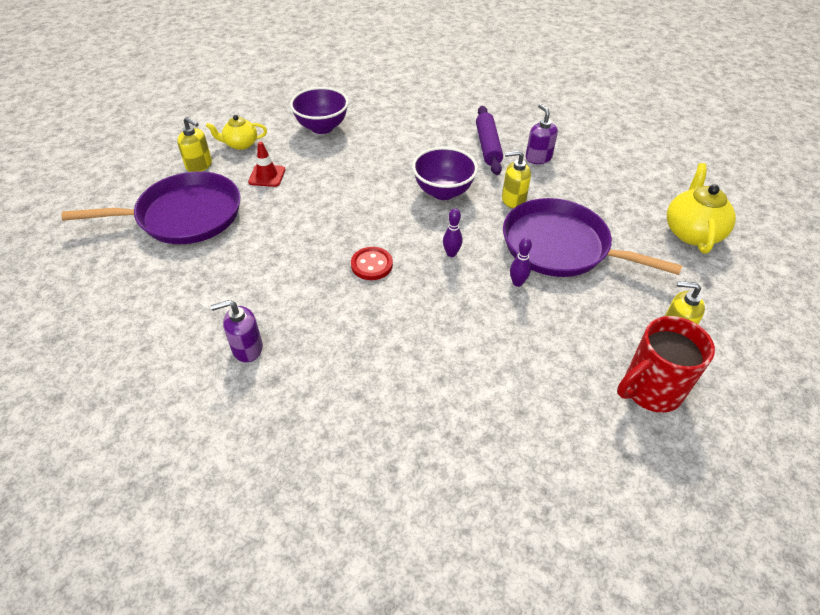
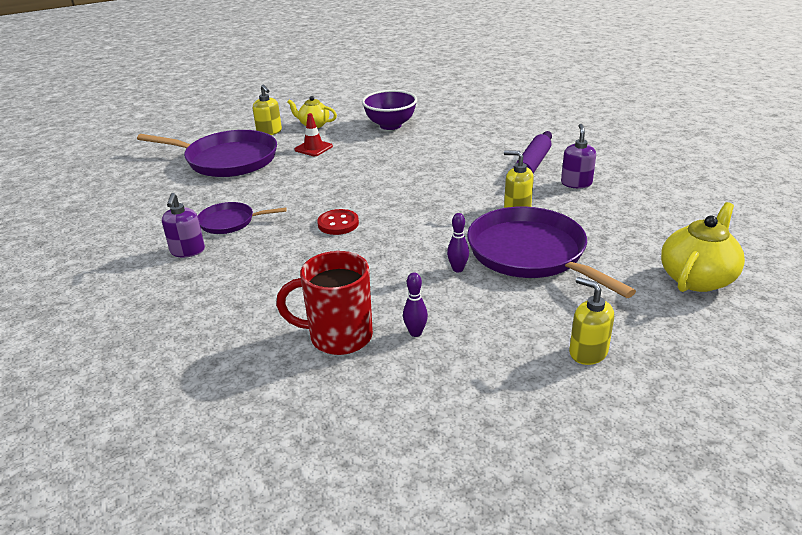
camera: 30 degrees right, 15 degrees down
(247, 348) = (187, 251): purple soap dispenser -> purple soap dispenser turned 105 degrees counterclockwise
(260, 297) = (230, 222): none -> purple pan
(443, 192) = (454, 189): purple bowl -> none
(451, 253) = (416, 233): purple bowling pin -> purple bowling pin (415, 333)
(650, 390) = (512, 389): red mug -> red mug (338, 337)

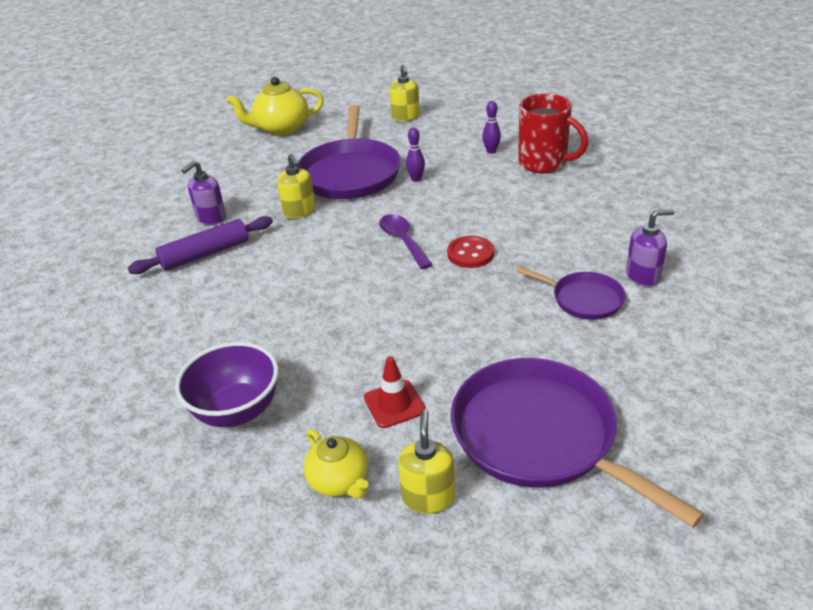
camera: 145 degrees left, 5 degrees up
(187, 251) = (643, 275): purple soap dispenser -> purple soap dispenser turned 45 degrees clockwise
(402, 216) = (403, 241): none -> purple spoon

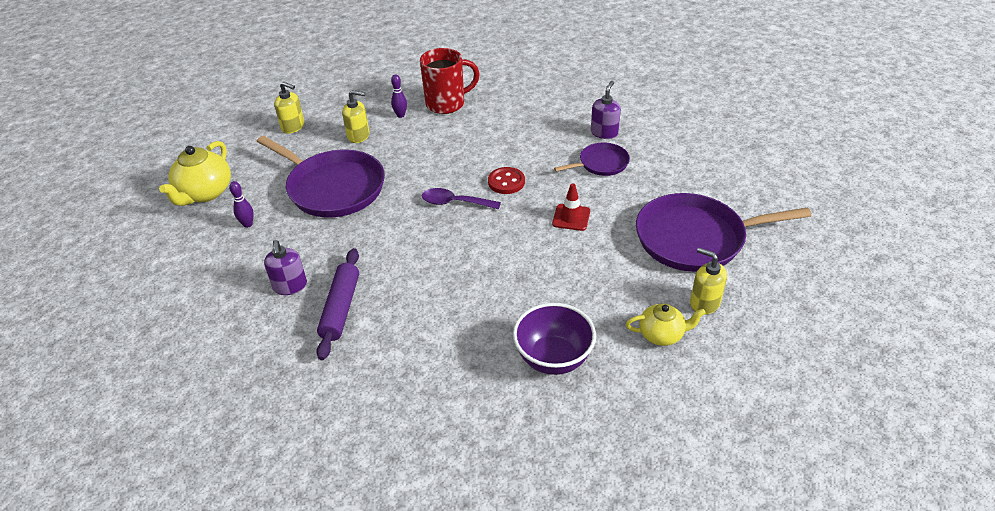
camera: 55 degrees left, 5 degrees up
(299, 211) = (350, 235): yellow soap dispenser -> yellow soap dispenser (358, 136)
(394, 404) = (617, 282): red traffic cone -> red traffic cone (571, 217)
(416, 179) = (387, 162): purple bowling pin -> purple bowling pin (248, 224)

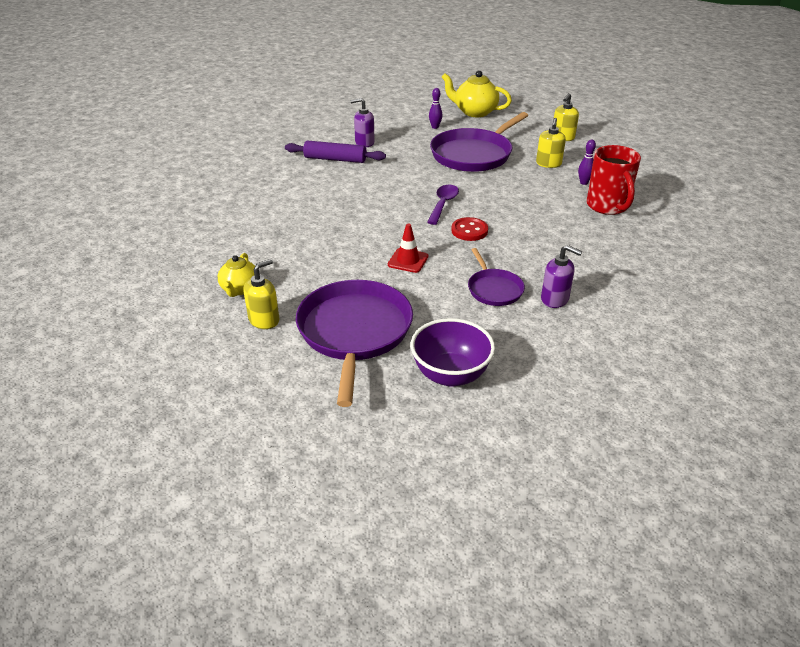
camera: 95 degrees right, 5 degrees down
(553, 358) = (244, 235): purple bowl -> purple bowl (450, 375)

